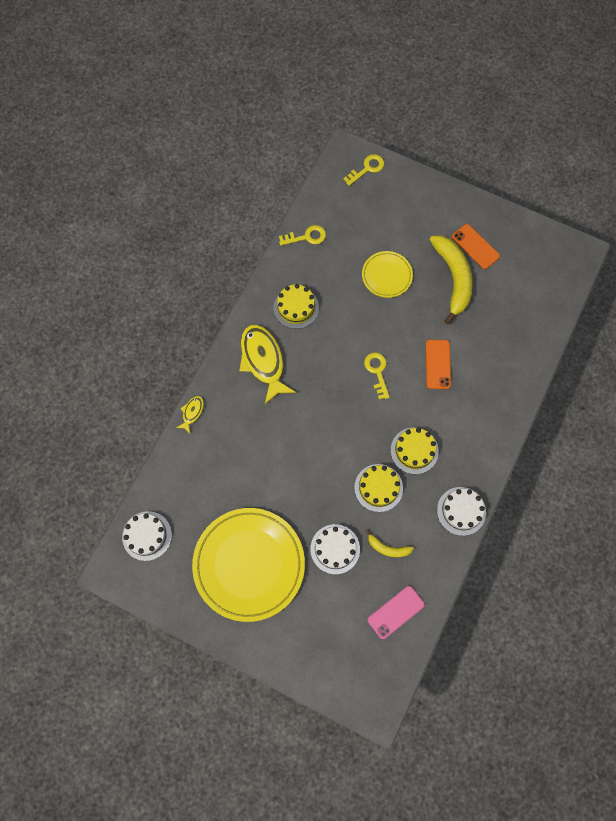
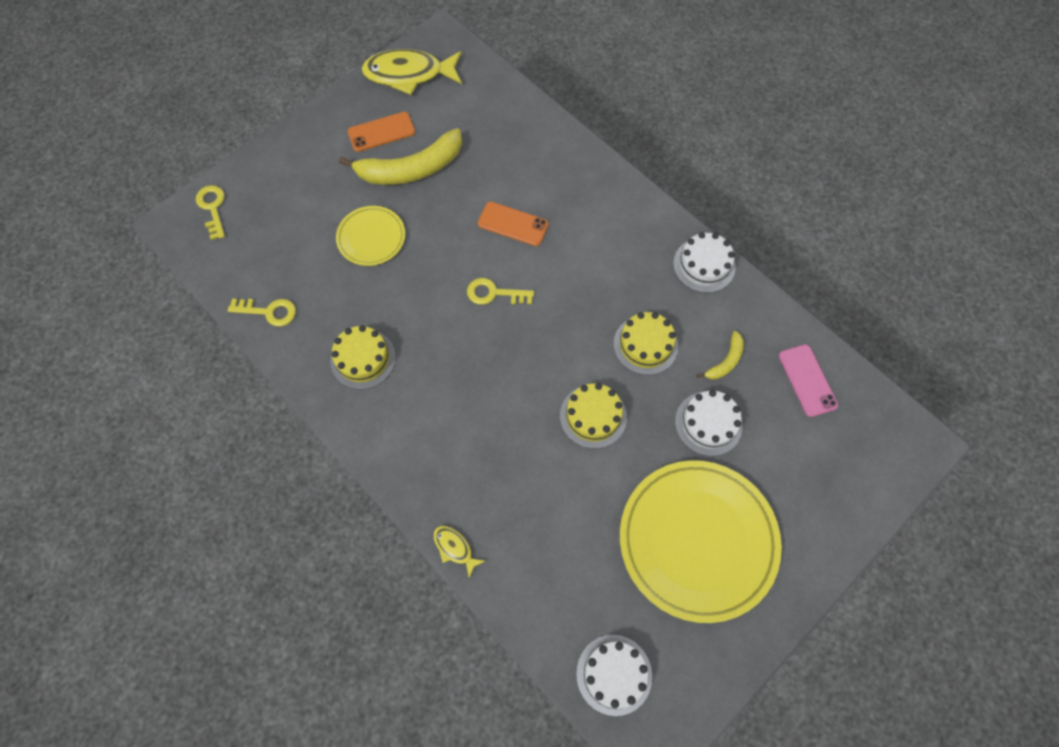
camera: 70 degrees left, 5 degrees down
(263, 361) = (419, 426): yellow fish -> yellow fish (408, 74)
(306, 237) = (269, 311): yellow key -> yellow key turned 90 degrees clockwise
(414, 450) = (612, 288): yellow cake -> yellow cake (593, 416)
(453, 278) = (411, 169): yellow banana -> yellow banana turned 150 degrees clockwise

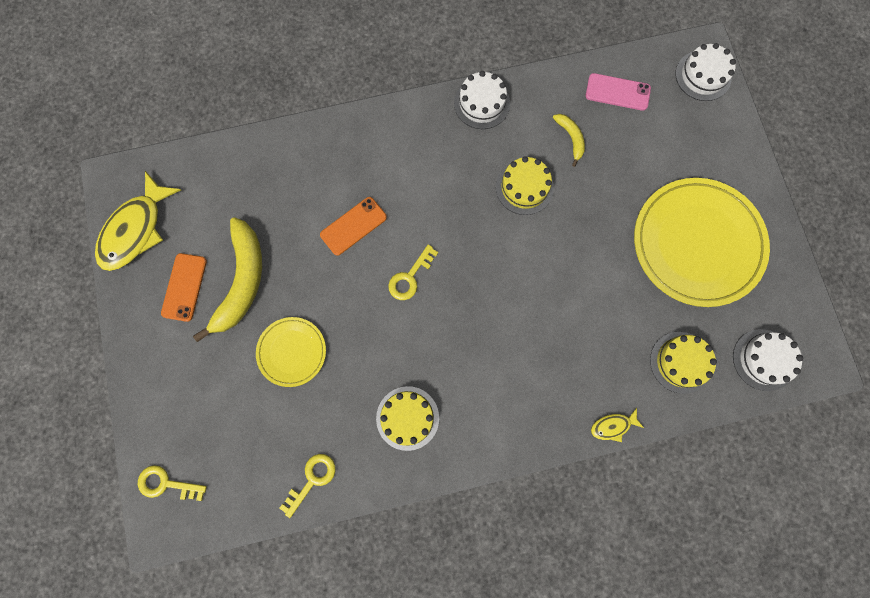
camera: 60 degrees left, 10 degrees up
(593, 416) = (561, 261): yellow cake -> yellow cake (681, 362)
(708, 423) = (613, 181): white cake -> white cake (703, 75)

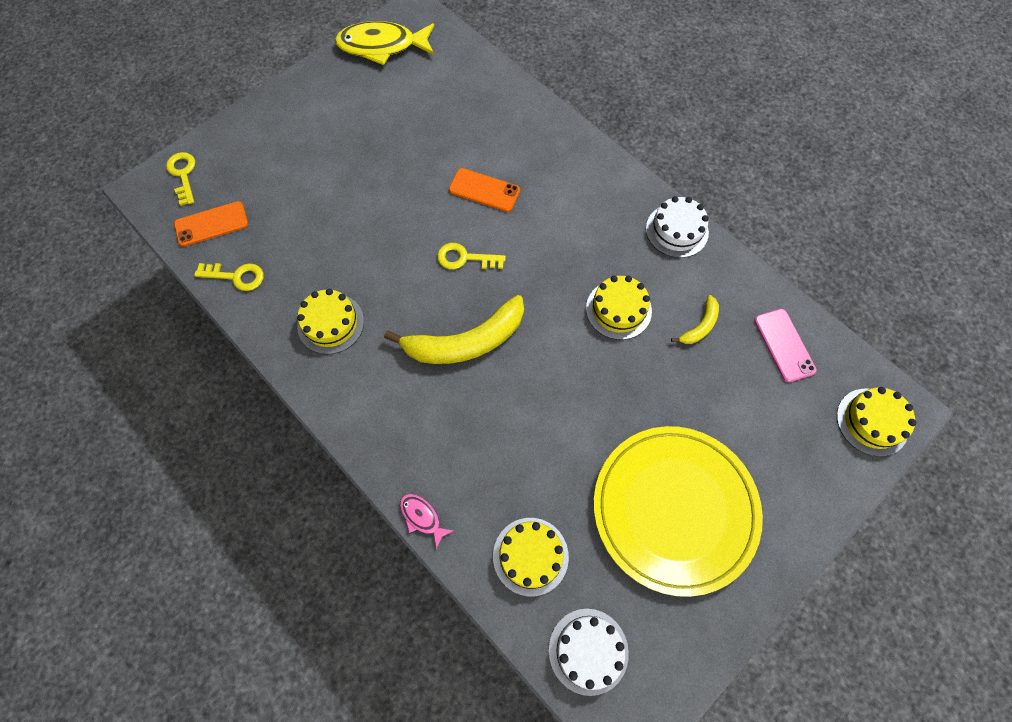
camera: 60 degrees right, 10 degrees down
(184, 287) = (354, 101): orange phone -> orange phone (211, 224)
(242, 281) = (382, 136): yellow banana -> yellow banana (465, 341)
(292, 352) = (341, 203): yellow plate -> none
(612, 426) = (422, 517): yellow fish -> pink fish
(703, 75) = (872, 422): white cake -> yellow cake

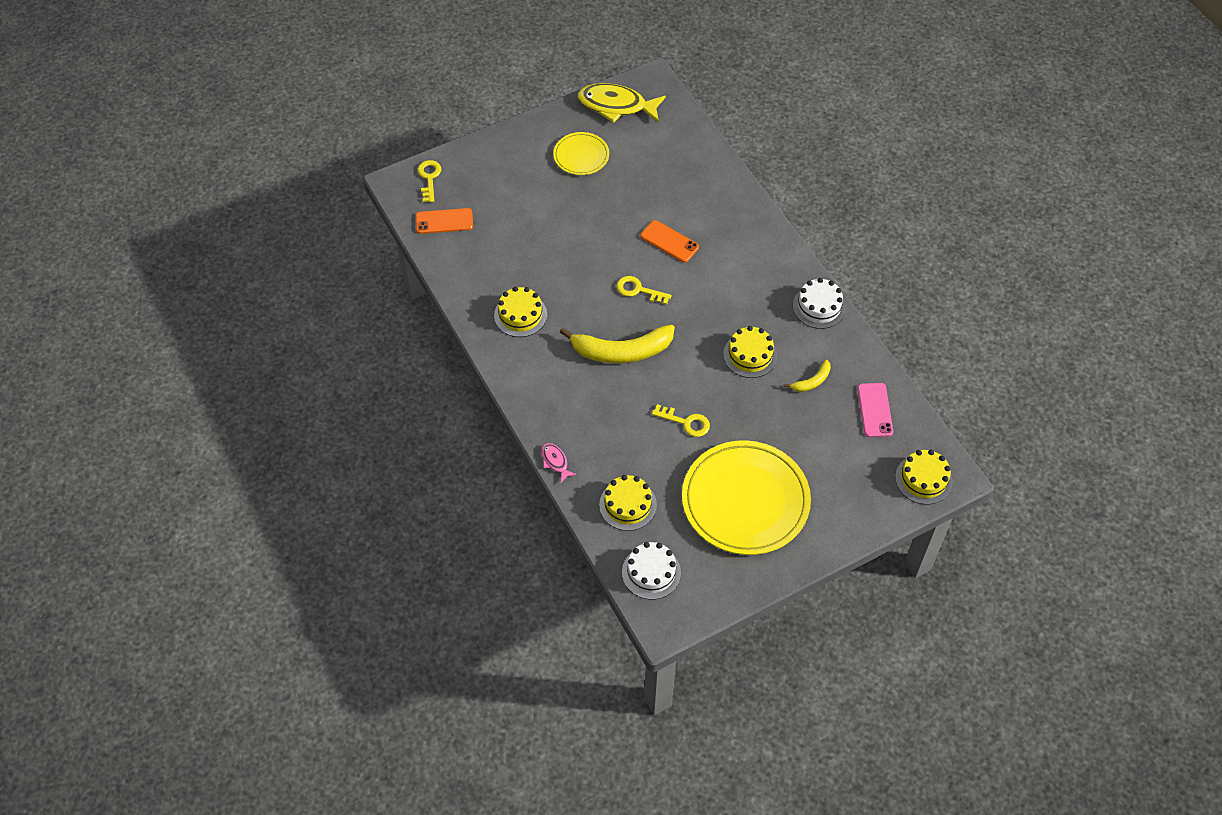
camera: 15 degrees right, 10 degrees down
(236, 276) = (455, 265): yellow key -> yellow key (686, 422)
(356, 111) = (581, 156): none -> yellow plate

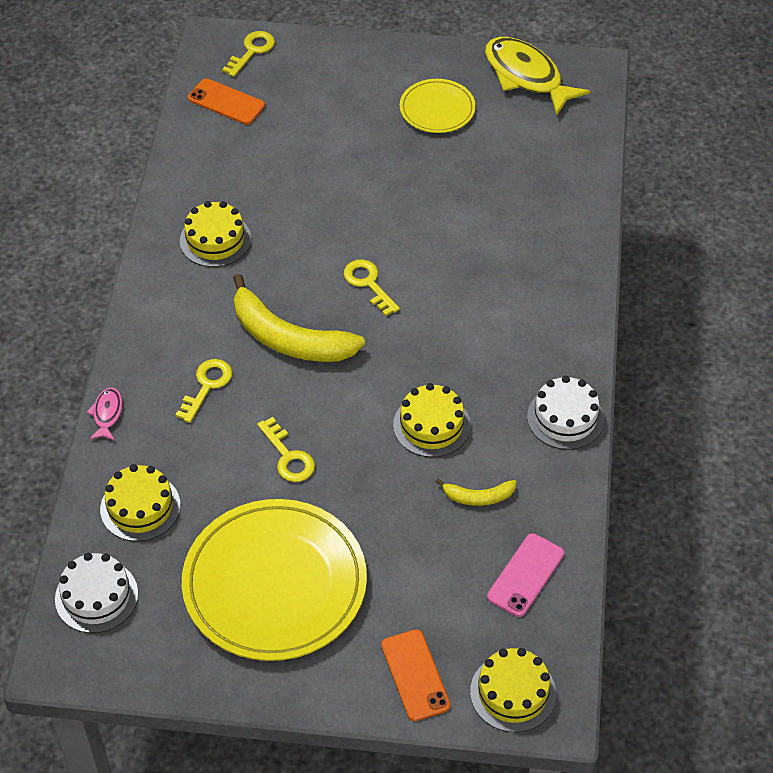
camera: 35 degrees right, 5 degrees down
(599, 409) = (206, 386): none -> yellow key
(669, 241) = (453, 250): orange phone -> orange phone (415, 675)

